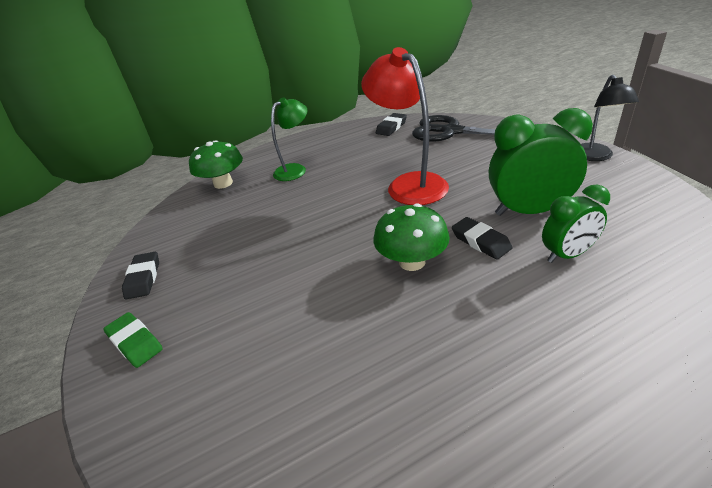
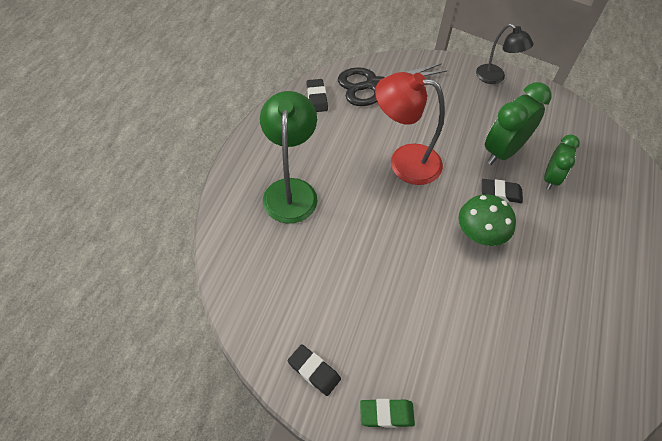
camera: 50 degrees left, 20 degrees up
(223, 183) = (240, 241): green mushroom -> none
(295, 169) = (291, 190): green lamp -> green lamp, size x1.59

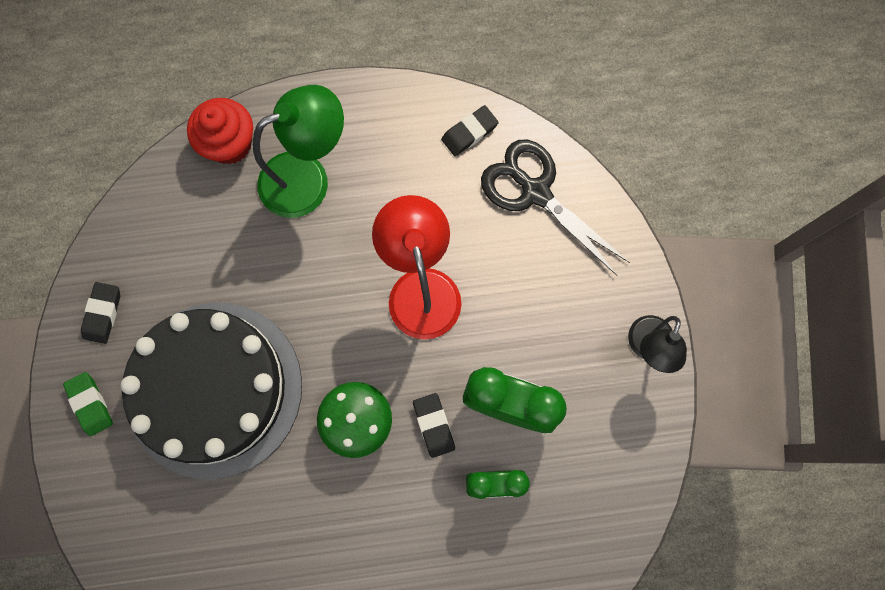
camera: 65 degrees right, 20 degrees up
(233, 225) = (230, 143): none -> red cupcake
(416, 314) = (214, 389): none -> black cake

